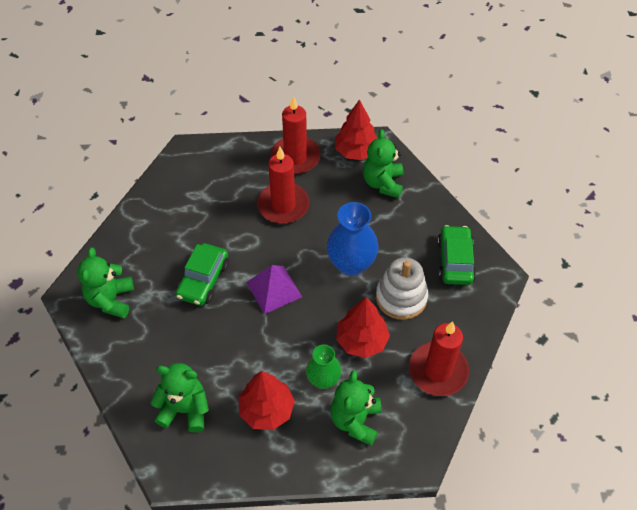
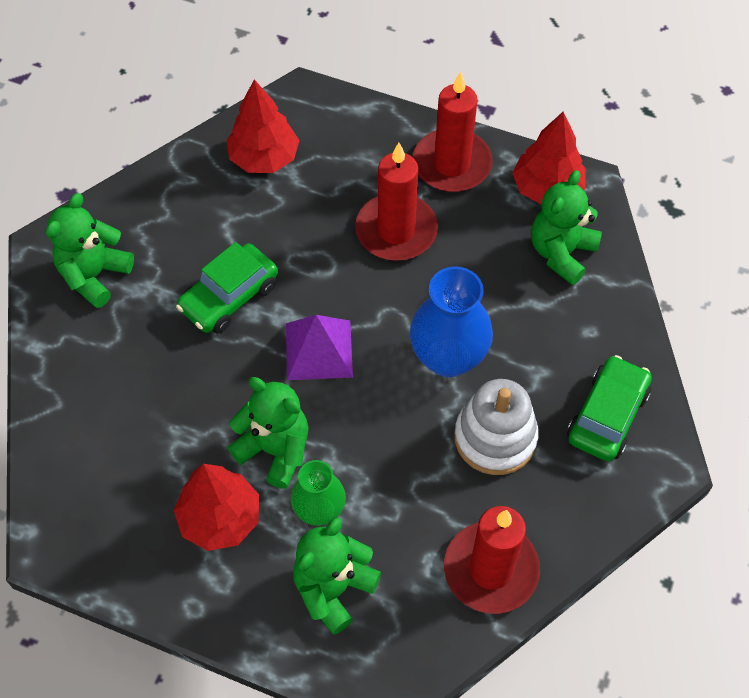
camera: 25 degrees right, 5 degrees up
(185, 409) = (113, 469): green teddy bear -> green teddy bear (275, 450)
(361, 340) = (403, 477): red tree -> red tree (264, 158)

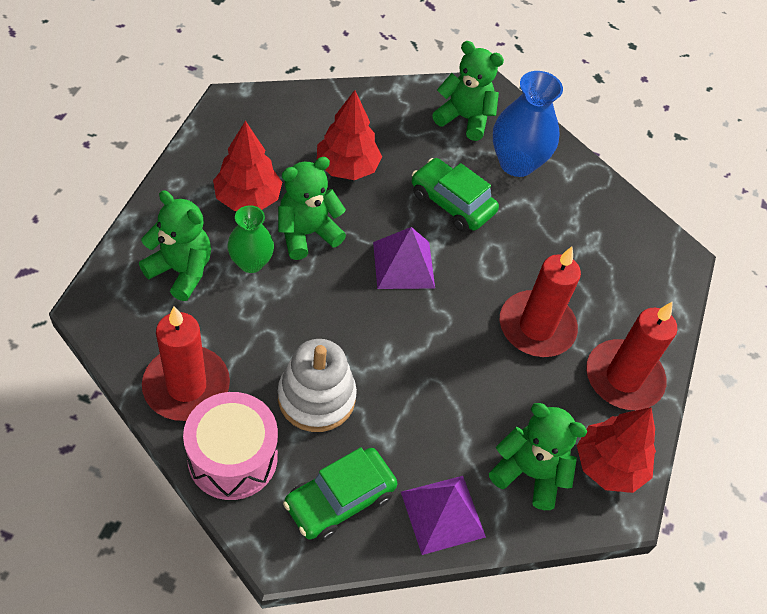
camera: 80 degrees right, 5 degrees down
(264, 158) = (601, 227): red tree -> red tree (347, 168)
(275, 450) = (307, 234): green teddy bear -> green teddy bear turned 150 degrees counterclockwise
(448, 357) = (400, 363): blue vase -> blue vase (516, 163)
(572, 517) = (232, 458): none -> pink drum
(607, 416) = (340, 500): green car -> green car turned 120 degrees clockwise
(611, 327) = (442, 514): none -> purple pyramid

